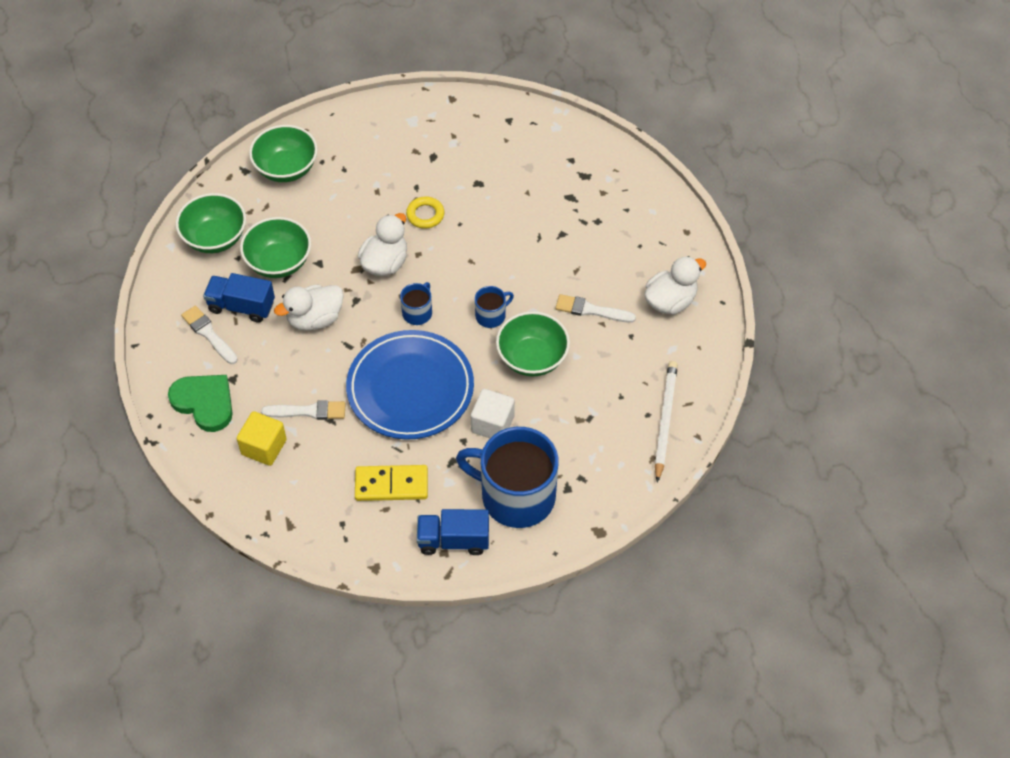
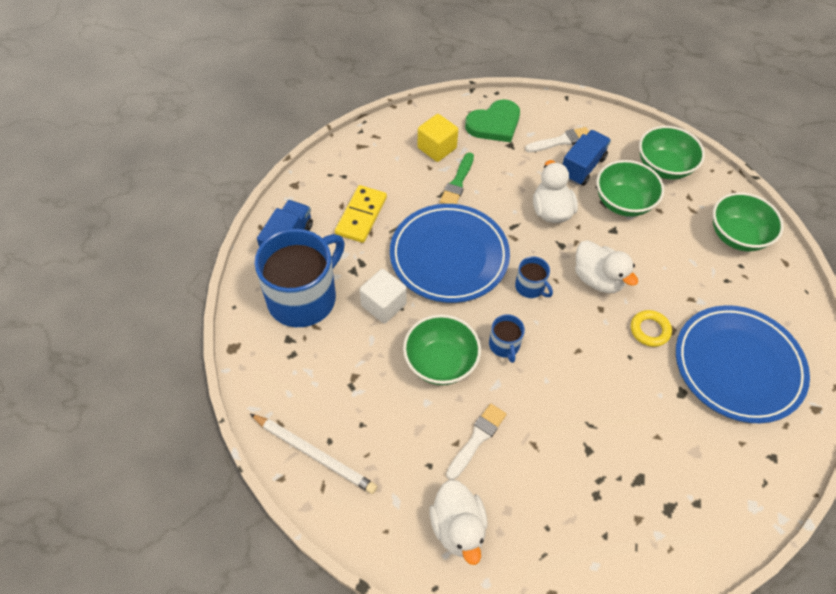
camera: 110 degrees right, 0 degrees up
(308, 411) = (457, 183): white brush -> green brush
(434, 151) = (738, 366): none -> blue plate

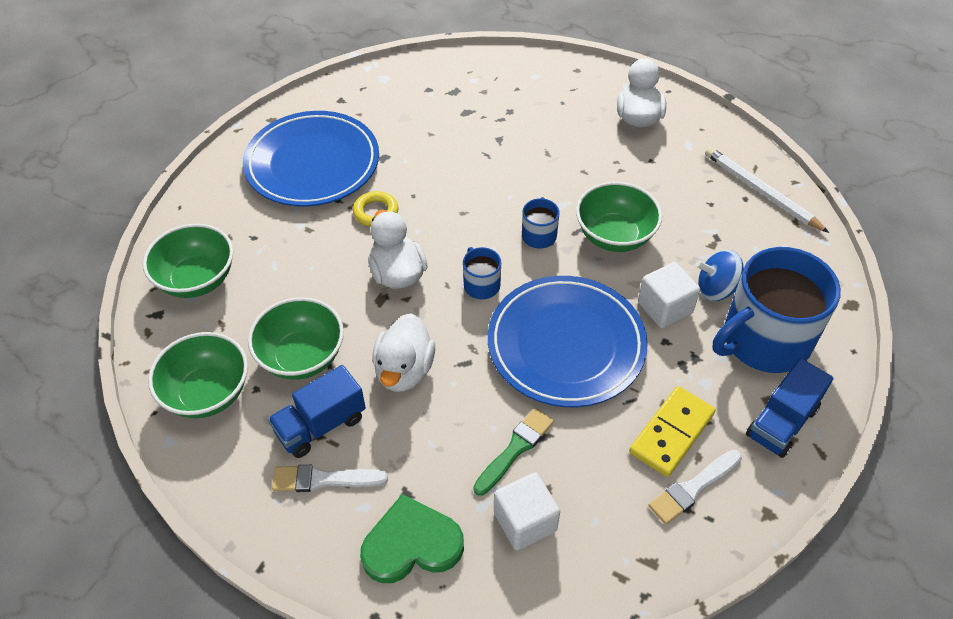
camera: 160 degrees left, 5 degrees down
(345, 332) = (716, 289): none -> blue spinning top
(437, 148) = (525, 521): yellow cube -> white cube
(477, 439) = (599, 168): white brush -> white brush (693, 488)

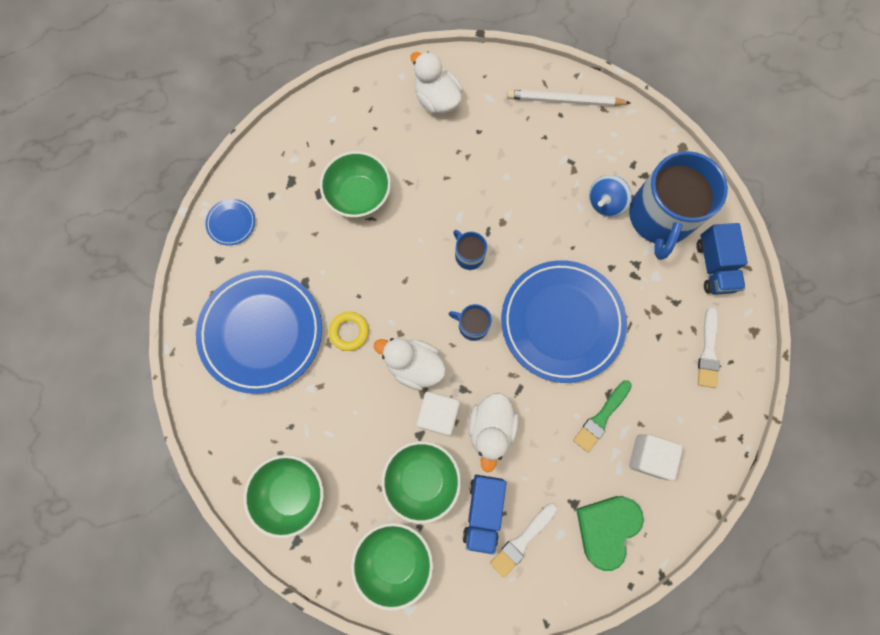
camera: 45 degrees left, 25 degrees up
(378, 86) = (231, 223): none -> blue plate
(404, 370) = (491, 428): white duck -> white duck turned 45 degrees clockwise
(515, 449) = (601, 418): green brush -> green brush turned 135 degrees counterclockwise
(614, 236) = (513, 214): green bowl -> green bowl (359, 196)
(664, 308) = (589, 243): white cube -> white cube (438, 414)
(671, 433) = (668, 327): yellow domino -> none

